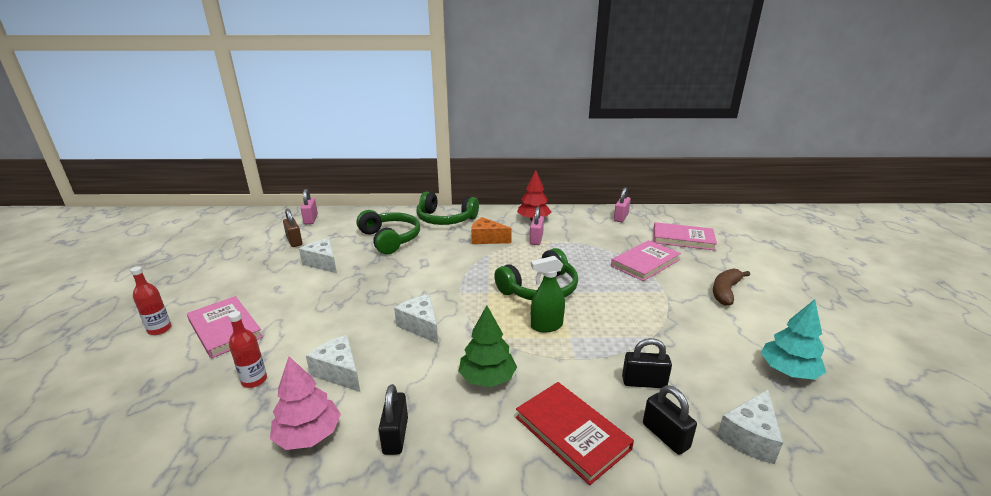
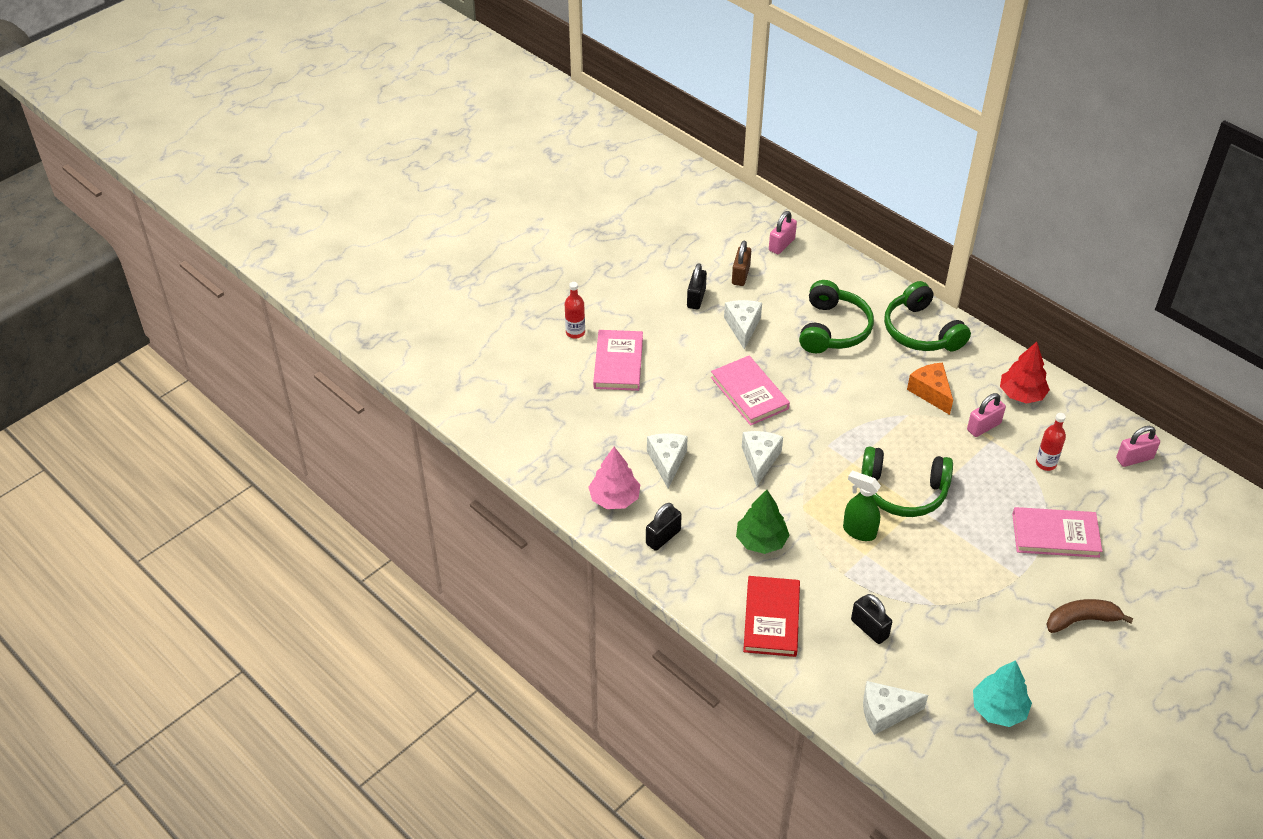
camera: 45 degrees right, 20 degrees up
(254, 380) = (609, 430): red bottle -> red bottle (1045, 463)
(665, 436) = (829, 667): black padlock -> black padlock (696, 298)
(683, 239) = (1156, 537): pink book -> pink book (749, 393)

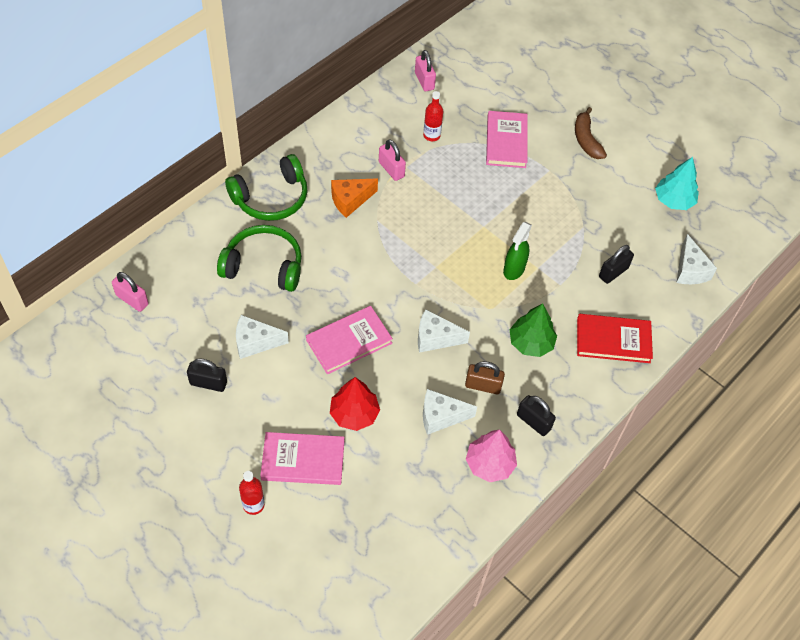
camera: 95 degrees left, 10 degrees up
(740, 275) = (176, 340): brown padlock -> brown padlock (483, 386)
(903, 491) = (467, 234): green headphones -> none
(1021, 394) = (353, 138): red tree -> red tree (354, 414)

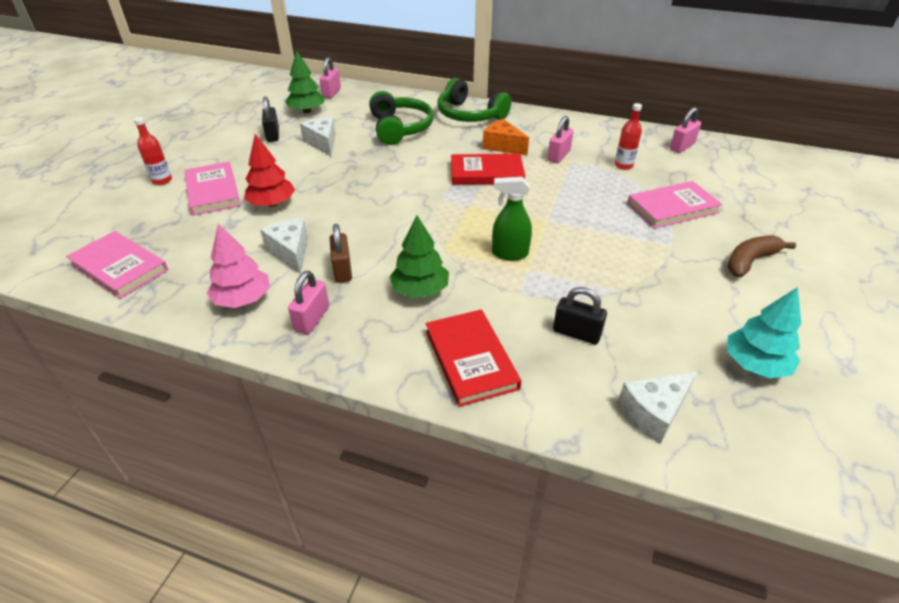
camera: 70 degrees right, 15 degrees down
(167, 337) = (307, 111): none -> green tree
(349, 341) = (349, 182): pink book -> pink book (119, 267)
(390, 233) = (486, 173): none -> red book
(435, 338) = (384, 226): white cheese -> none
(533, 422) = (312, 319): black padlock -> pink padlock

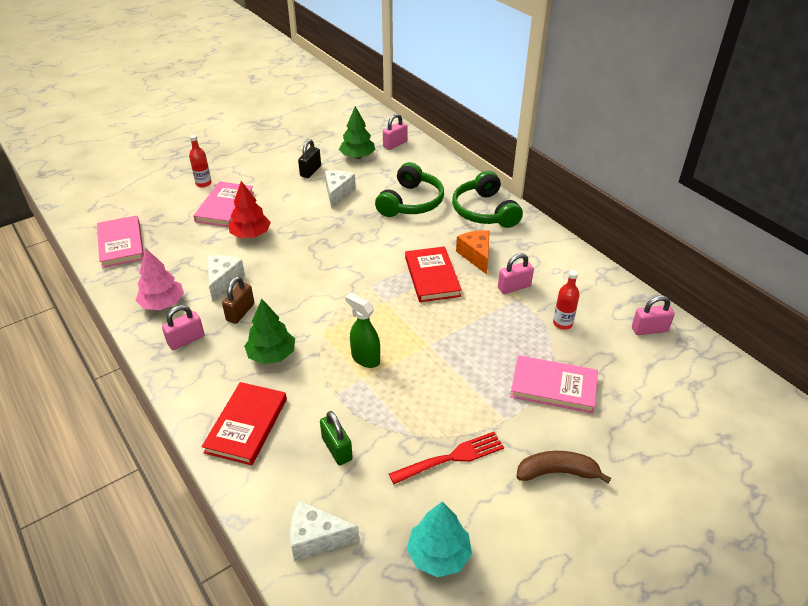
camera: 35 degrees right, 0 degrees up
(486, 173) = (432, 276): red book -> red book turned 45 degrees clockwise
(576, 333) = (337, 449): black padlock -> green padlock
(670, 291) = (450, 458): none -> red fork

